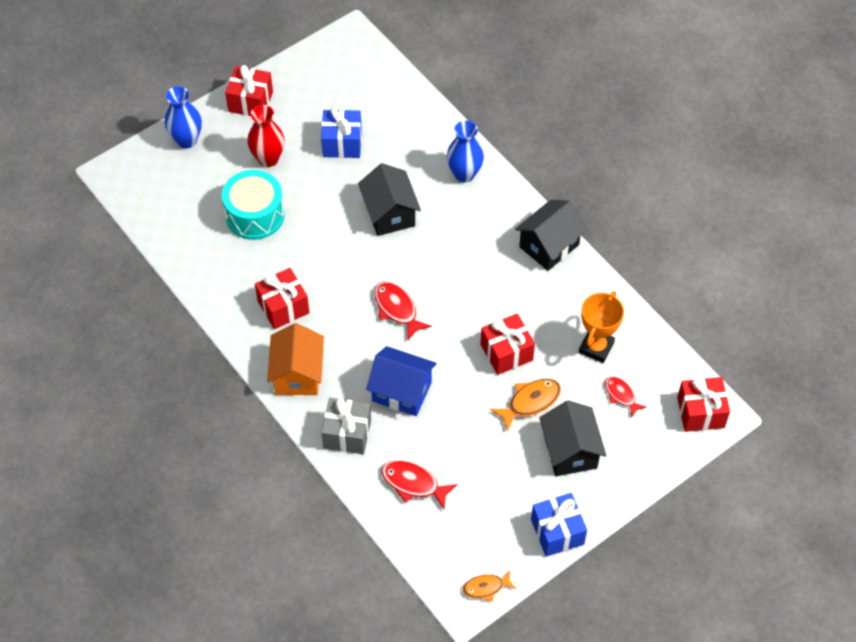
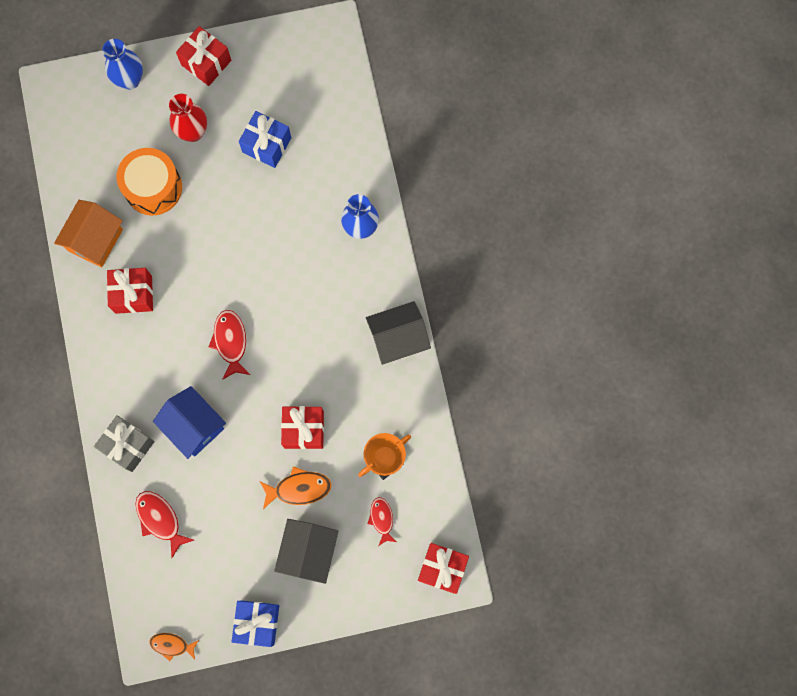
camera: 25 degrees right, 20 degrees up
(255, 215) = (153, 187): turquoise drum -> orange drum
(298, 374) = (114, 367): orange house -> orange house (95, 240)
(390, 213) = (273, 239): black house -> none

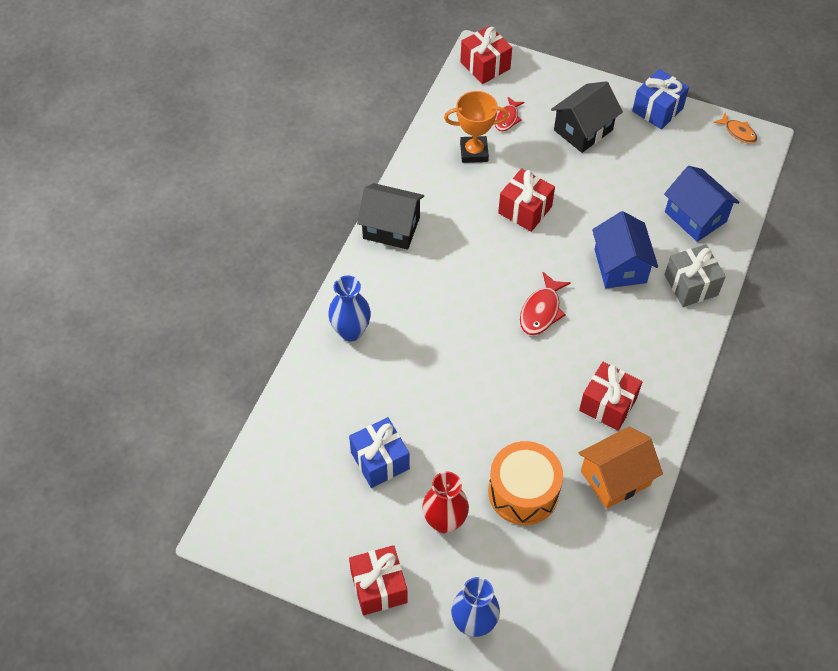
camera: 145 degrees left, 20 degrees down
(160, 519) = (695, 217): red fish -> blue house
(299, 488) = (560, 173): orange fish -> none

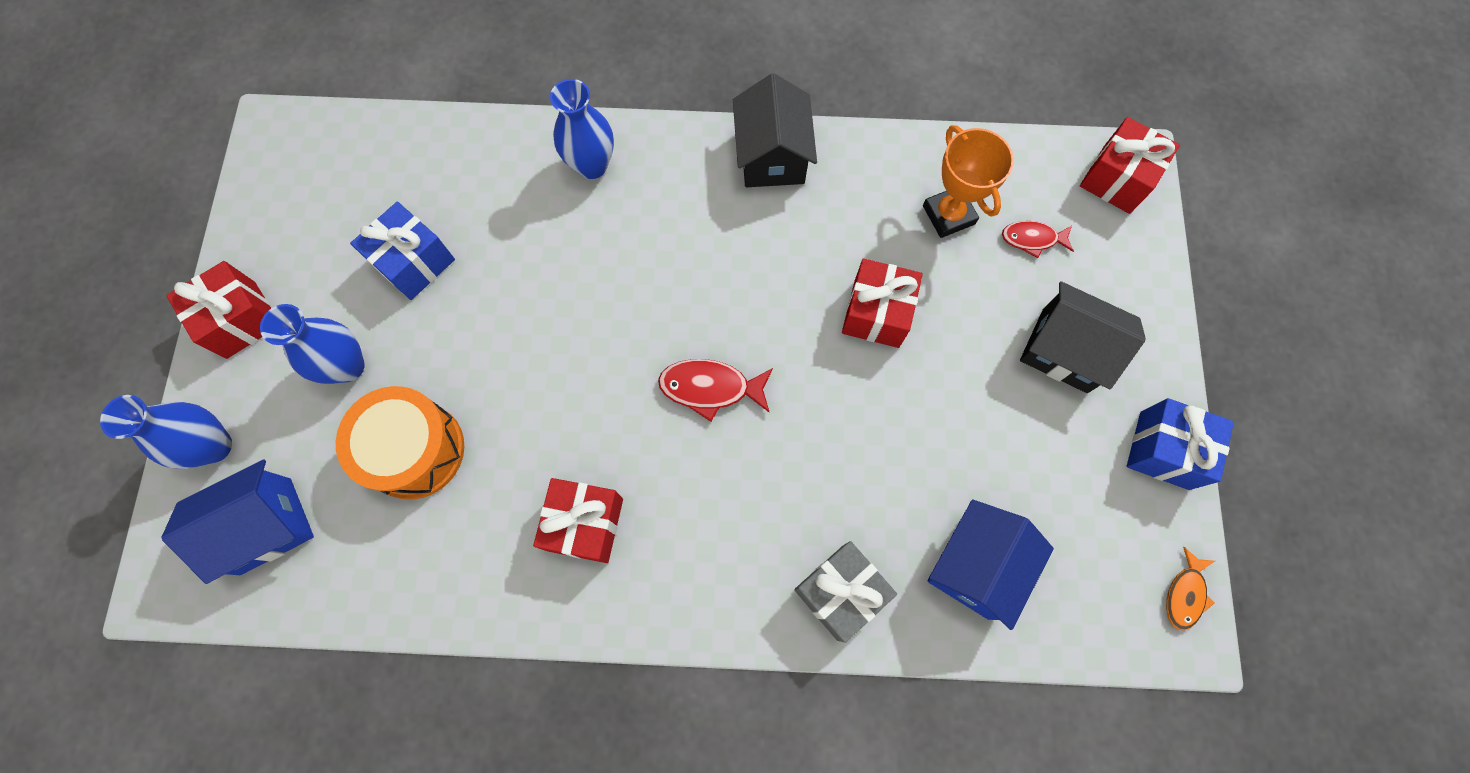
camera: 70 degrees right, 15 degrees up
(444, 521) = (347, 366): red vase -> blue vase
(615, 478) = (469, 568): orange house -> none
(620, 266) = (832, 475): blue house -> blue house (266, 526)

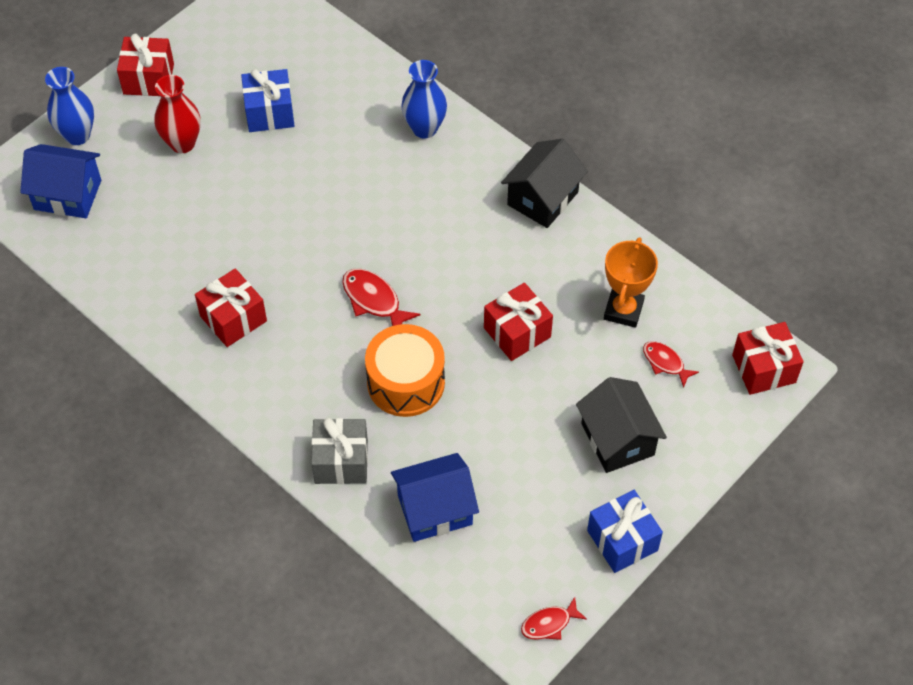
camera: 40 degrees right, 15 degrees down
(347, 366) = (182, 143): blue vase -> red vase
(415, 450) = (178, 213): orange drum -> orange drum (406, 382)
(1185, 594) = (549, 623): orange fish -> red fish

